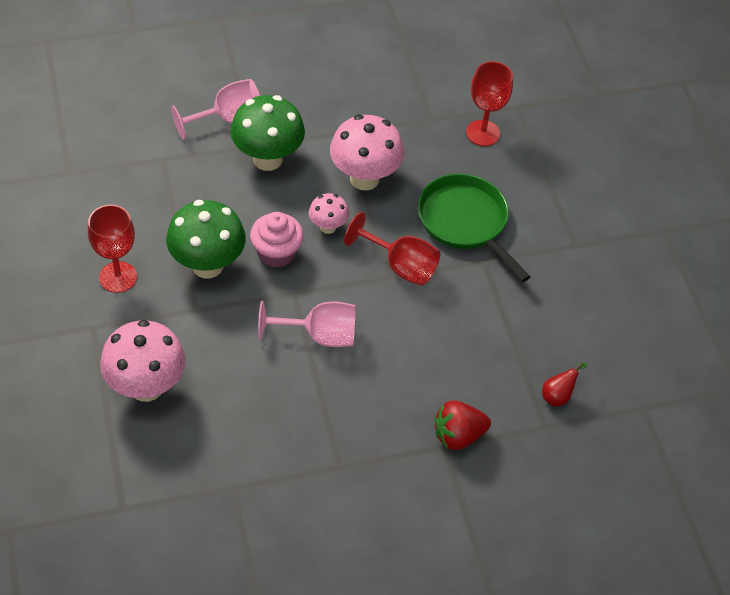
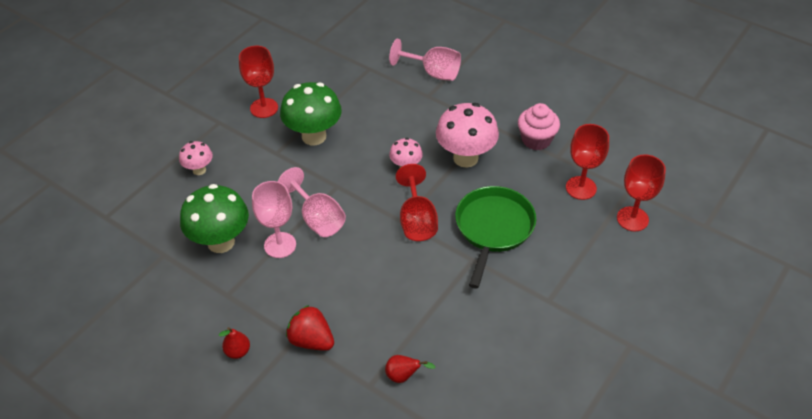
camera: 55 degrees right, 5 degrees down
(146, 387) = (199, 170): pink mushroom -> pink mushroom, size x0.53
(267, 159) = (424, 108): green mushroom -> green mushroom (221, 242)
(276, 253) = (358, 158): pink cupcake -> pink cupcake (536, 140)
(321, 386) = (280, 245): none -> pink goblet
(416, 500) = (238, 351): none -> red pear
(548, 129) = (632, 219): none -> red goblet

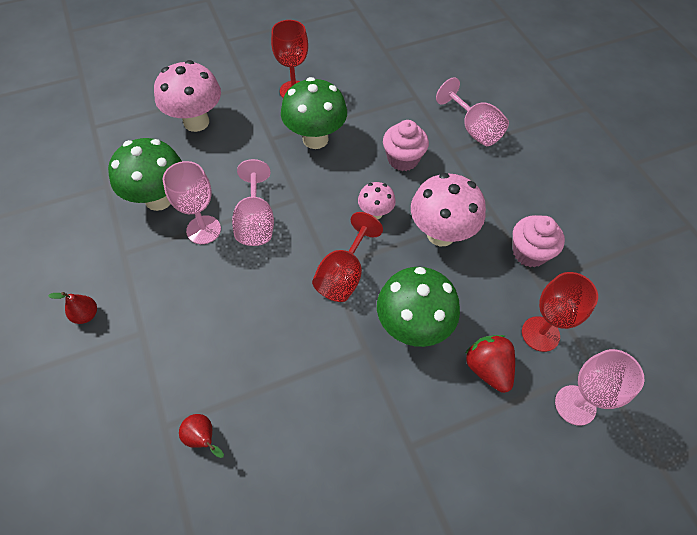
camera: 30 degrees right, 10 degrees up
(199, 170) = (196, 122): pink mushroom -> pink mushroom, size x1.88
(311, 340) = (153, 343): red strawberry -> red strawberry (487, 368)
(396, 119) = (403, 159): none -> pink cupcake
(493, 228) = (412, 327): green pan -> green mushroom
(632, 219) = (575, 405): red goblet -> pink goblet

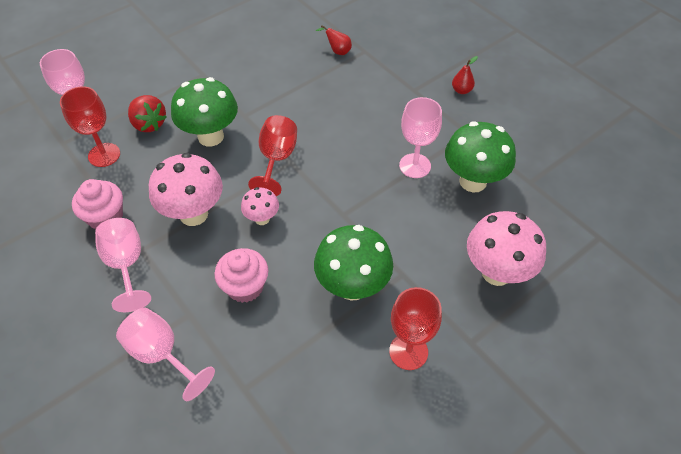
camera: 165 degrees right, 5 degrees down
(256, 222) = (372, 183): pink goblet -> pink goblet (126, 265)

